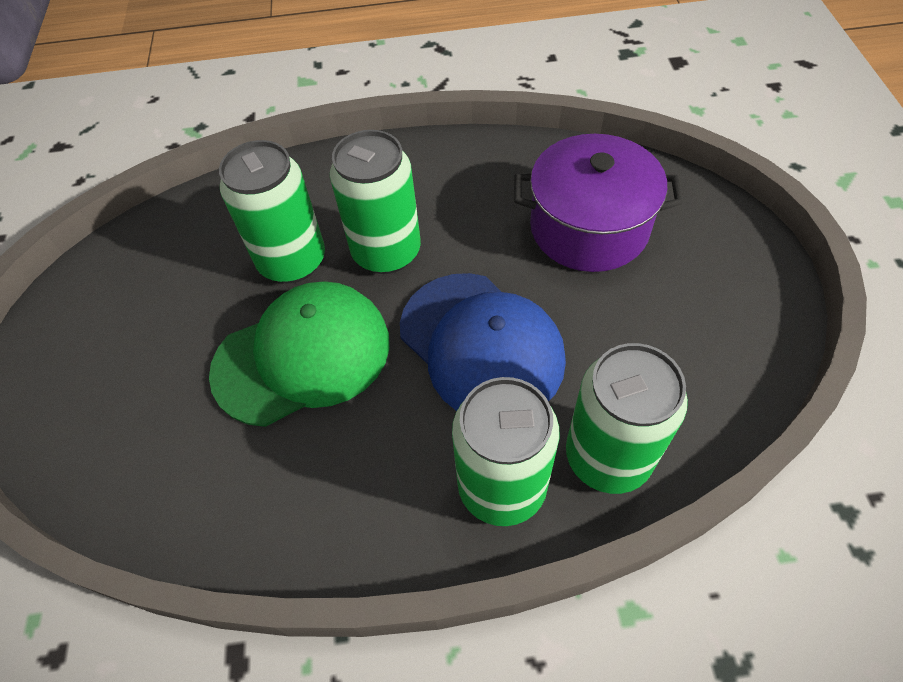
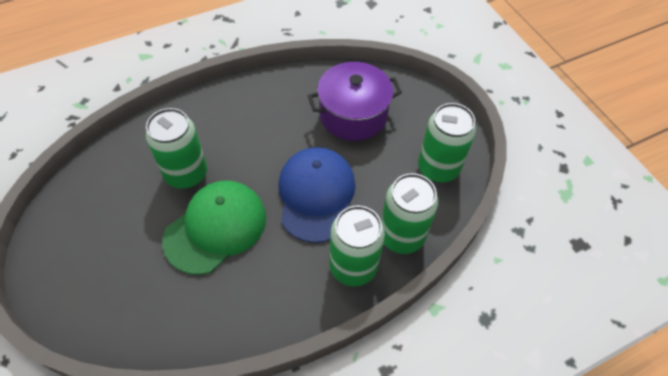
camera: 25 degrees left, 0 degrees up
(386, 252) = (242, 155): green can -> green can (438, 168)
(481, 345) = (316, 195): blue cap -> blue cap turned 120 degrees counterclockwise

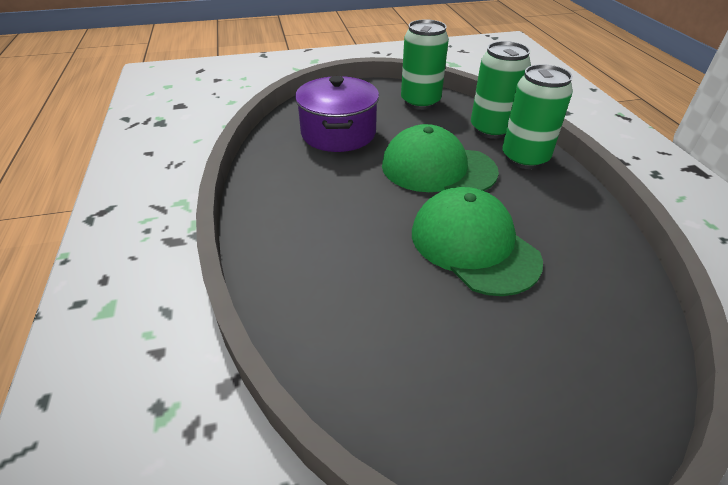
camera: 75 degrees left, 15 degrees down
(186, 174) = (383, 266): green can -> none
(316, 195) = (438, 168): blue cap -> green cap

